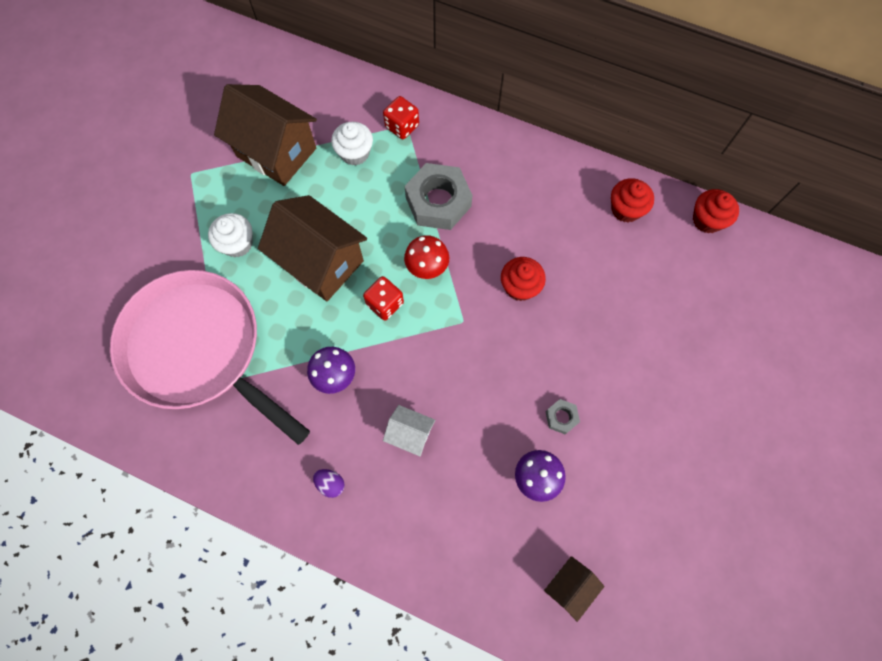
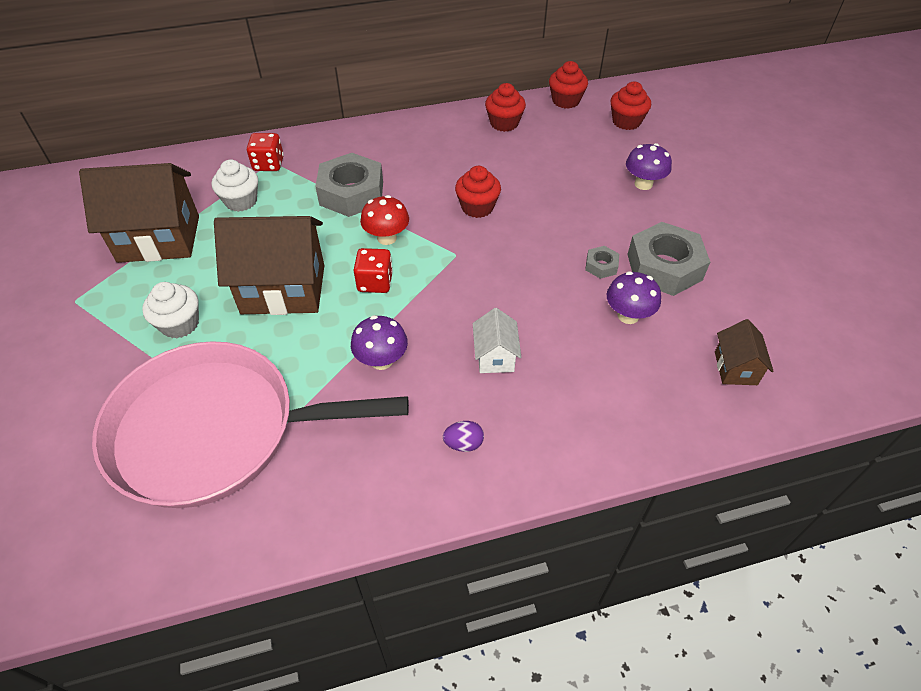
camera: 40 degrees left, 20 degrees down
(410, 434) = (495, 356): white house -> white house turned 75 degrees counterclockwise
(610, 458) = (664, 267): none -> grey nut
(680, 364) = (643, 184): none -> purple mushroom
(739, 284) = (626, 122): none -> red cupcake

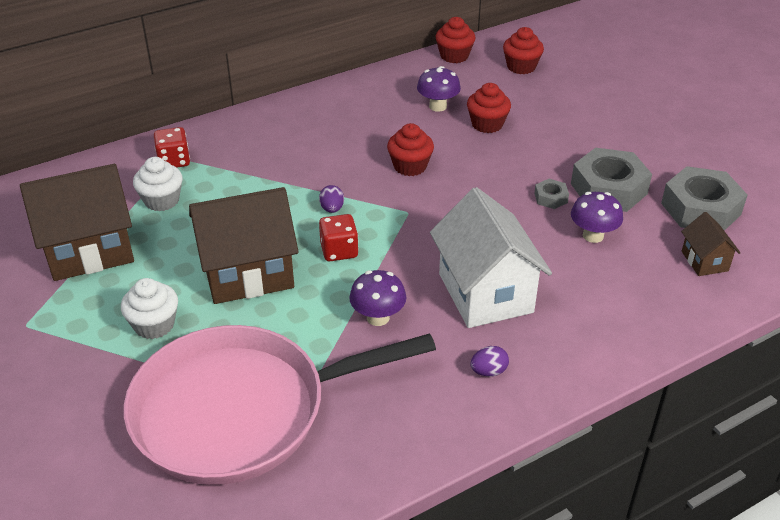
camera: 15 degrees left, 10 degrees down
(351, 193) = (276, 174): grey nut -> grey nut (701, 209)
(386, 238) = (332, 209): red mushroom -> purple egg
(495, 356) = (485, 293): white house -> white house, size x2.06
(504, 123) = (402, 85): red cupcake -> red cupcake (487, 124)
(643, 184) = (560, 120): purple mushroom -> purple mushroom (438, 106)

